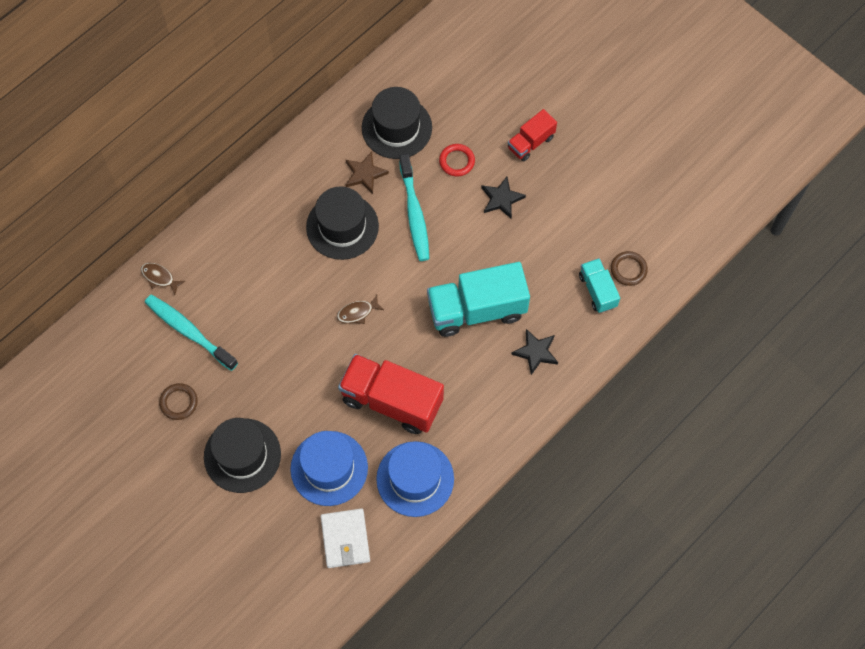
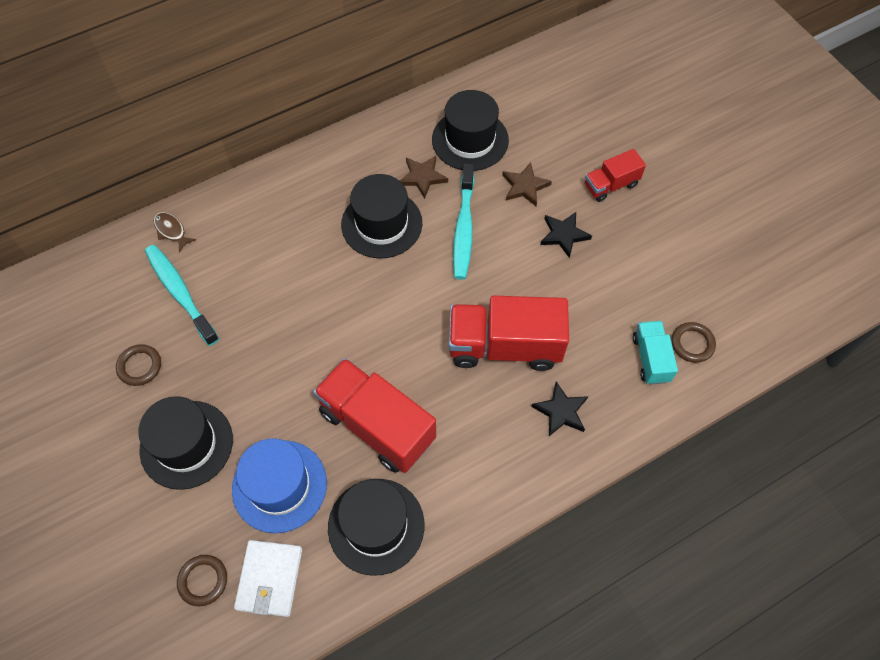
camera: 15 degrees right, 5 degrees down
(294, 554) = (203, 581): none -> brown ring
(357, 312) = (369, 317): brown fish -> none
(415, 479) = (376, 526): blue hat -> black hat
(457, 161) = (525, 186): red ring -> brown star
(477, 309) = (504, 346): turquoise truck -> red truck

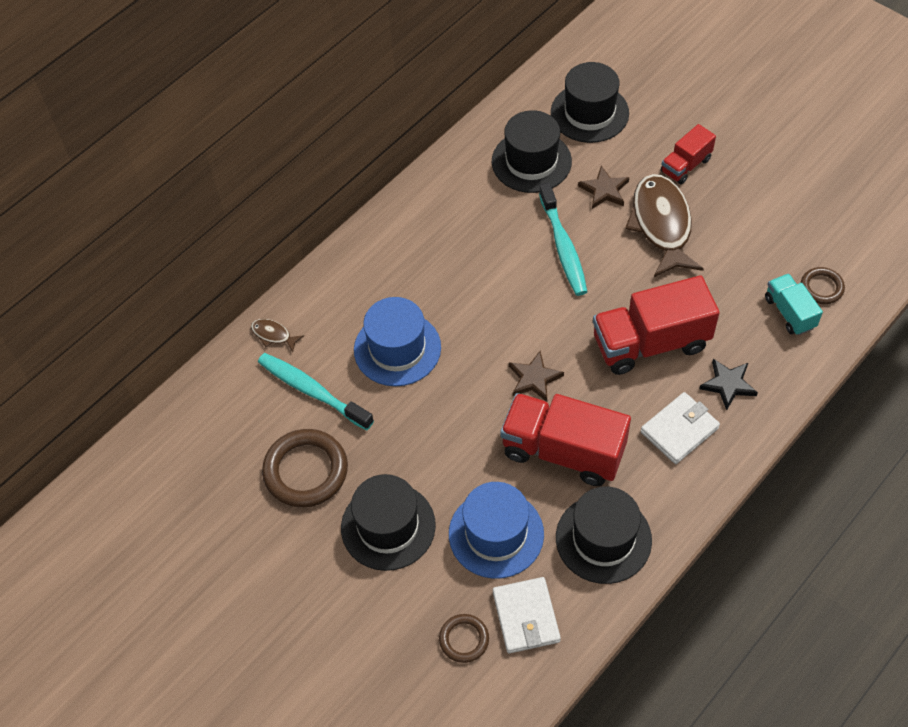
camera: 15 degrees left, 5 degrees down
(139, 366) = (306, 471): brown ring -> brown ring, size x1.84
(272, 277) = (397, 349): none -> blue hat
(381, 224) = (481, 266): black hat -> black hat (589, 113)
(422, 177) = (501, 210): brown star -> brown star (534, 378)
(495, 441) = (679, 430): none -> white wallet
(564, 235) = (661, 225): black star -> brown fish

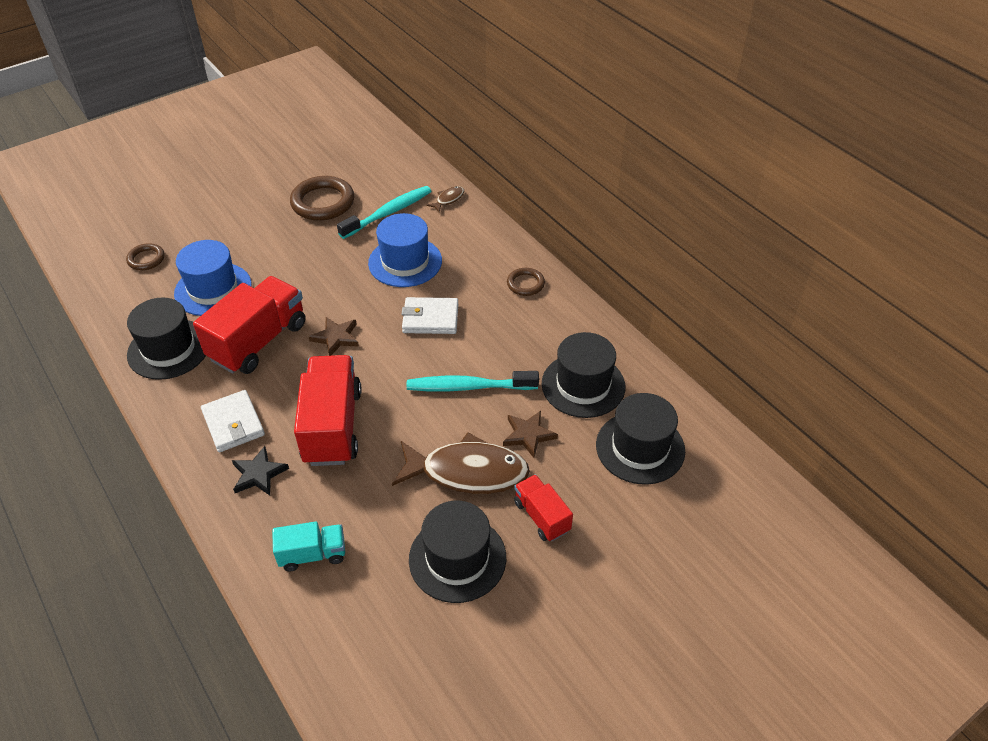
camera: 100 degrees right, 10 degrees down
(388, 526) = (255, 235): black hat -> black hat (457, 558)
(526, 617) = (139, 293): white wallet -> white wallet (430, 318)
(821, 288) = (329, 597): brown ring -> brown ring (525, 284)

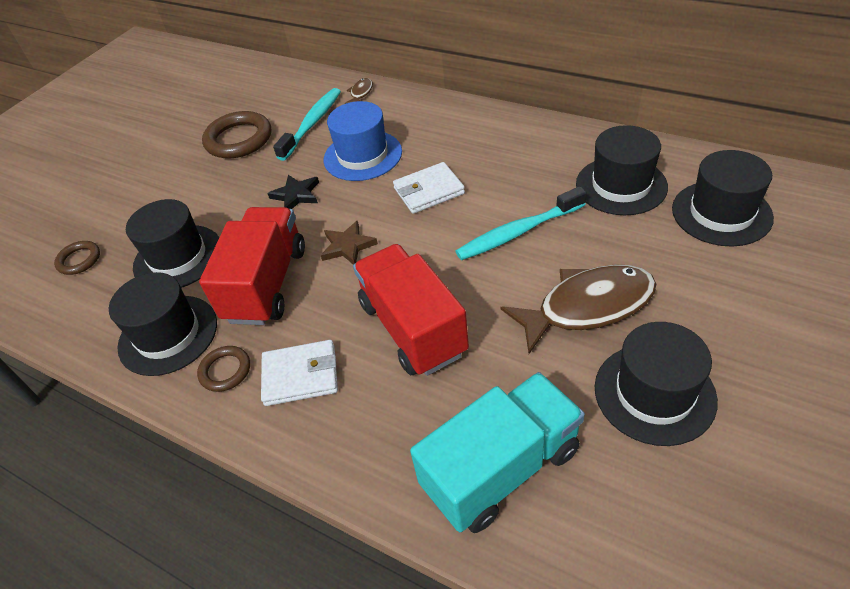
camera: 20 degrees left, 0 degrees up
(213, 289) = (178, 257): blue hat -> black hat
(233, 423) = (300, 375): white wallet -> white wallet turned 45 degrees counterclockwise
(258, 474) = (370, 414): black star -> black star (296, 195)
(313, 554) = (501, 468): turquoise truck -> turquoise truck, size x1.86
(525, 284) = (492, 129): brown ring -> brown ring (225, 371)
(528, 435) = (613, 248): brown star -> none
(541, 516) = (695, 313): red truck -> none

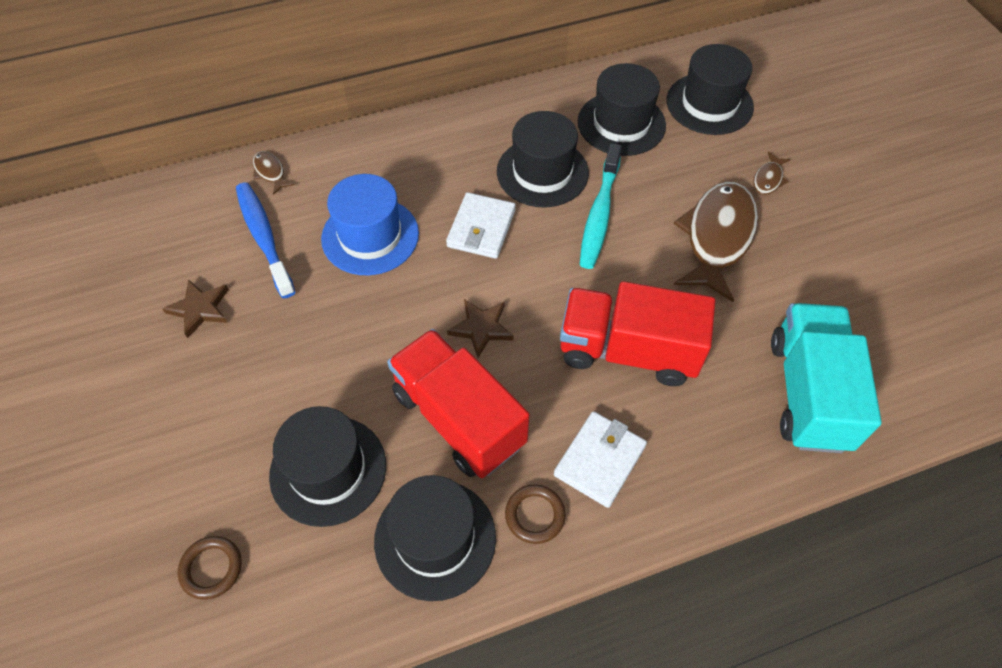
camera: 55 degrees left, 10 degrees up
(239, 139) = (200, 309): brown ring -> brown star
(296, 195) = (360, 320): black star -> none
(312, 123) = (264, 237): turquoise toothbrush -> blue toothbrush
(654, 393) = (823, 266): black hat -> black hat (542, 172)
(698, 297) = (768, 179): none -> brown fish

